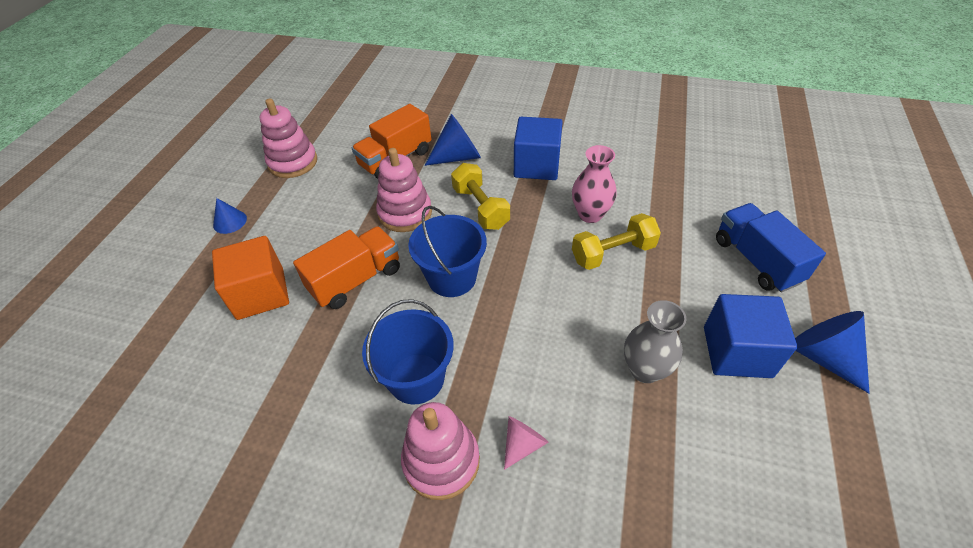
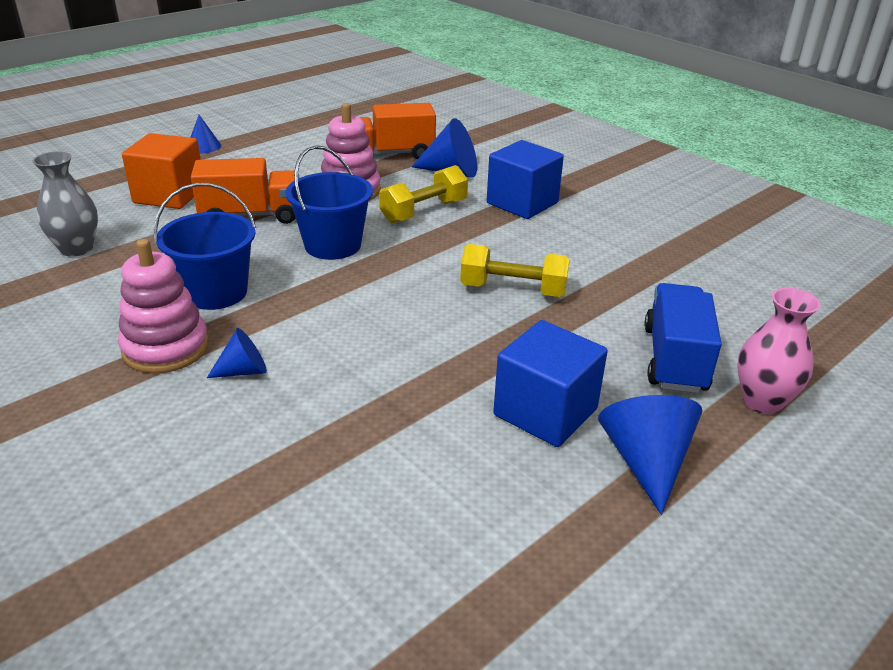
camera: 30 degrees right, 15 degrees down
(293, 162) = (300, 128): pink stacking toy -> none
(480, 208) = (424, 212): yellow dumbbell -> yellow dumbbell turned 45 degrees clockwise
(522, 444) = (244, 371): pink cone -> blue cone
(590, 214) = (529, 255): pink vase -> pink vase (762, 401)
(645, 370) = (426, 379): grey vase -> grey vase (76, 249)

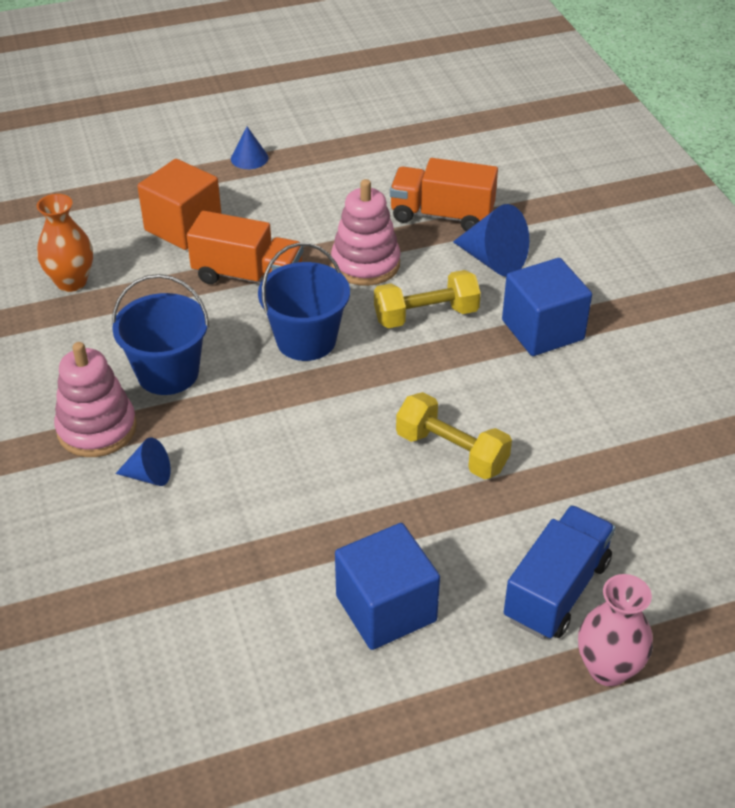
camera: 25 degrees right, 10 degrees up
(76, 249) = (71, 282): grey vase -> orange vase
(646, 462) = (441, 693): blue cone -> none

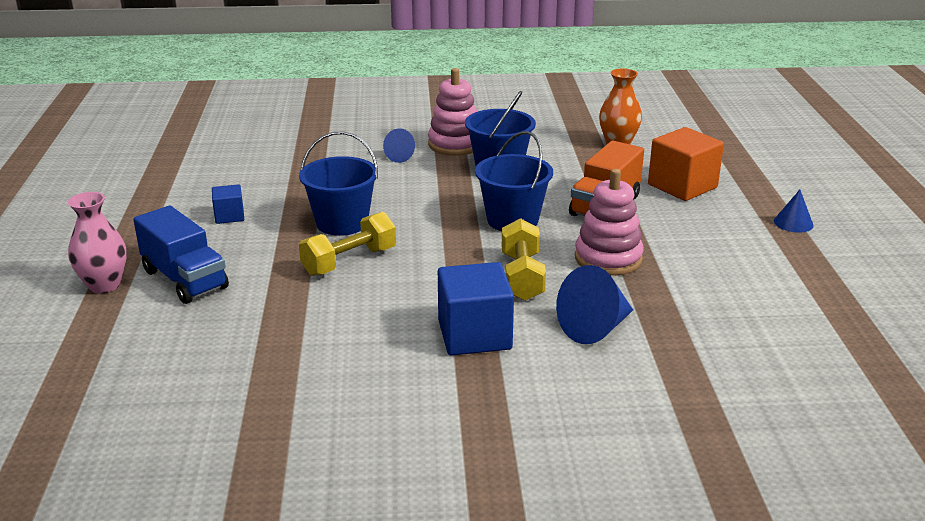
camera: 105 degrees right, 15 degrees down
(363, 484) = (342, 223): none -> blue bucket
(386, 608) = (229, 216): blue cube -> blue cube, size x0.53
(442, 215) = (681, 311): orange truck -> none

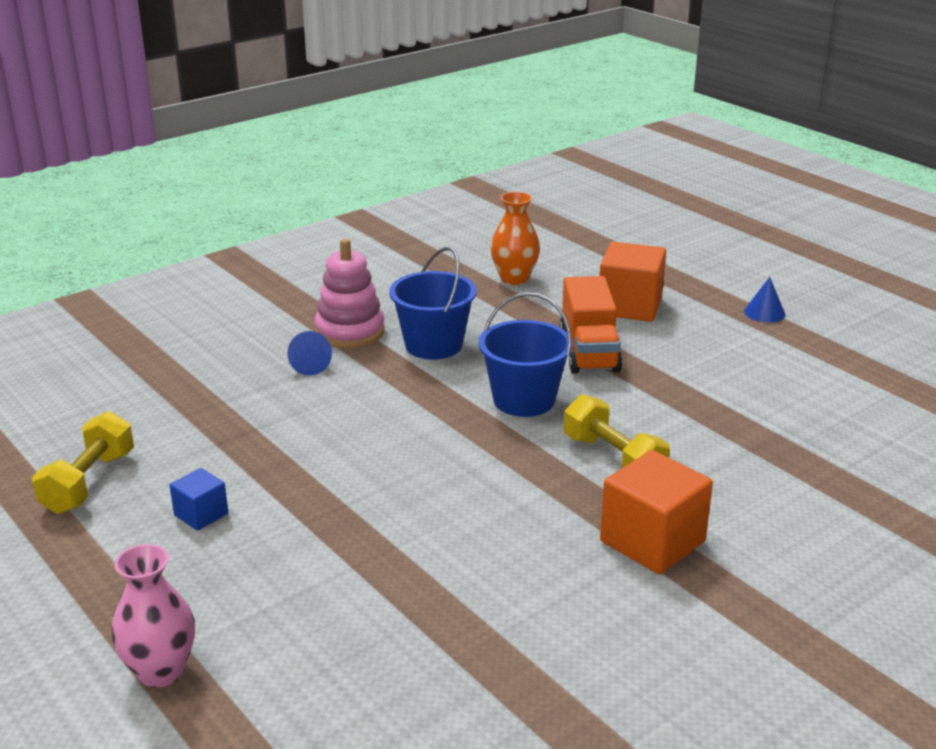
camera: 35 degrees left, 0 degrees up
(184, 279) = (256, 617): blue truck -> none
(342, 223) = (349, 471): blue bucket -> none
(349, 261) = (420, 514): yellow dumbbell -> yellow dumbbell (89, 482)
(474, 335) = (652, 541): blue cube -> orange cube
(595, 328) = (744, 485): blue cone -> none
(608, 258) = (663, 408): pink stacking toy -> none

